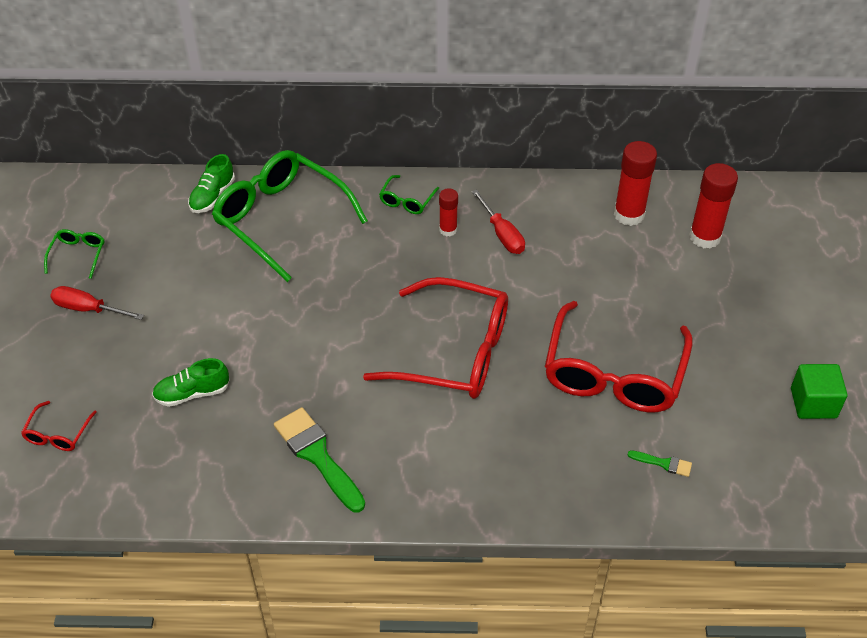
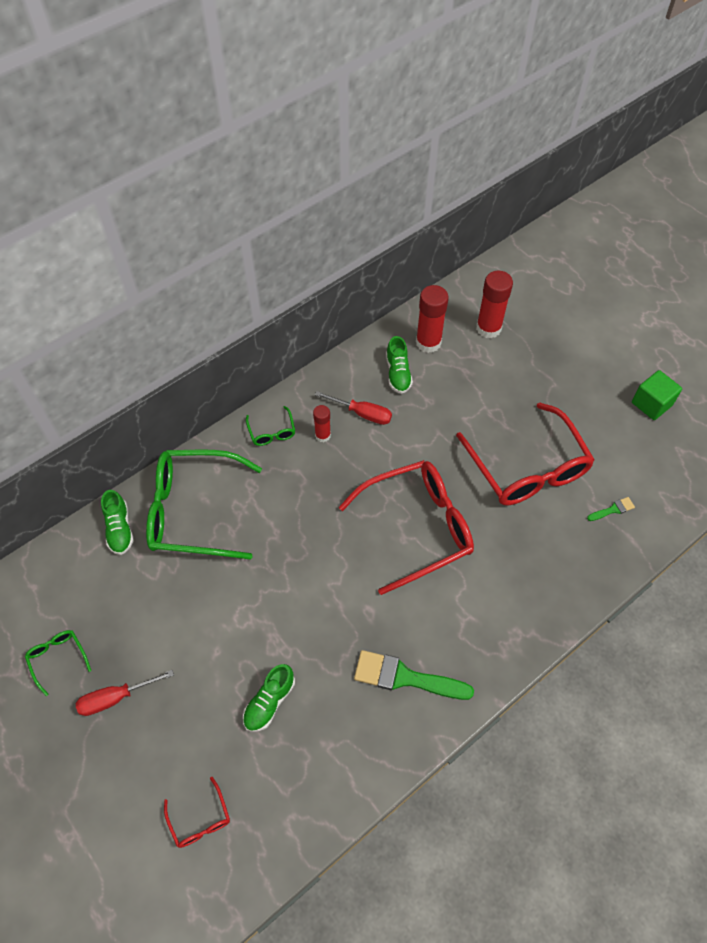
camera: 40 degrees left, 10 degrees up
(571, 222) = (398, 373): none -> green shoe

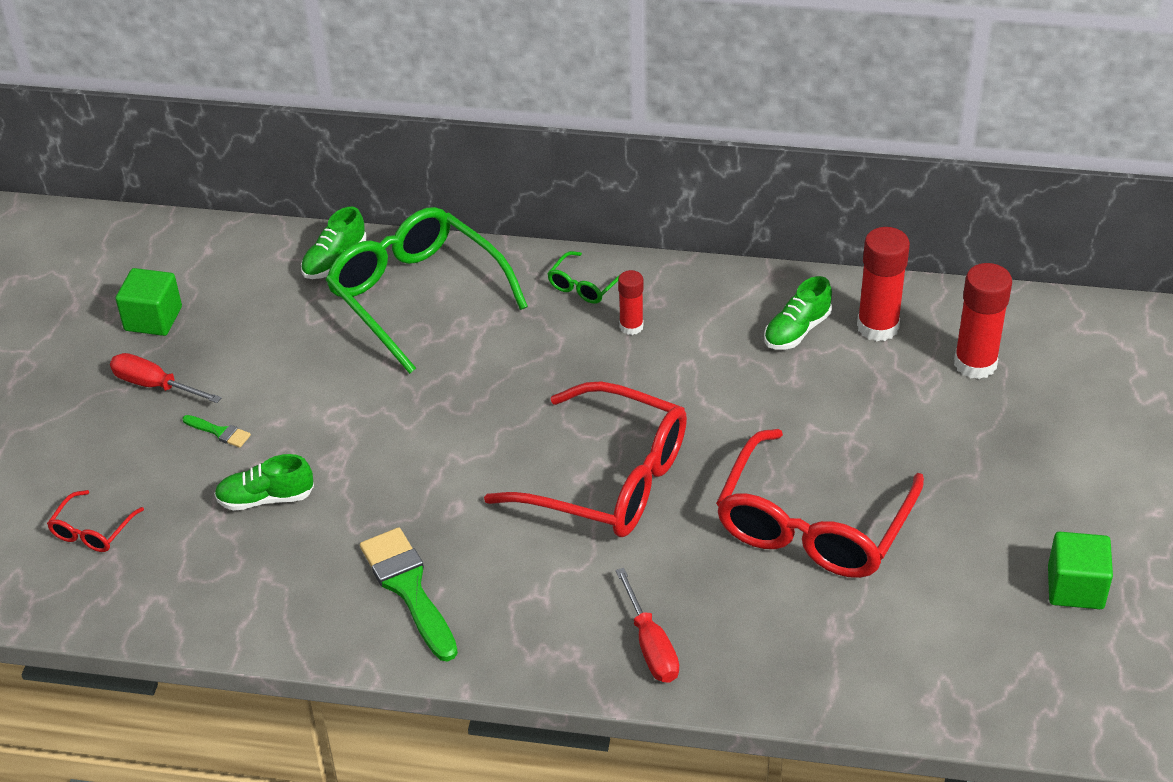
camera: 50 degrees right, 15 degrees down
(58, 658) = (153, 319): green glasses -> green cube
(362, 413) = (702, 338): red screwdriver -> red screwdriver (651, 645)
(613, 509) = (855, 643): green brush -> green brush (219, 432)

